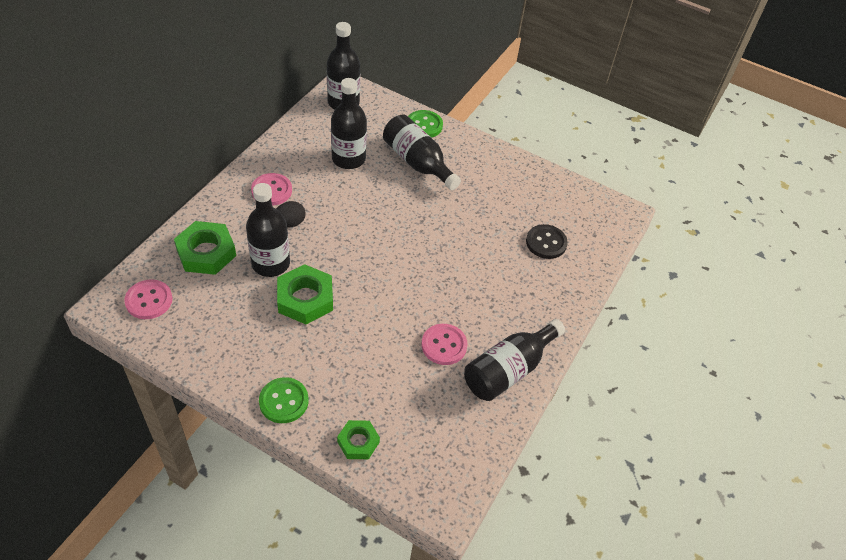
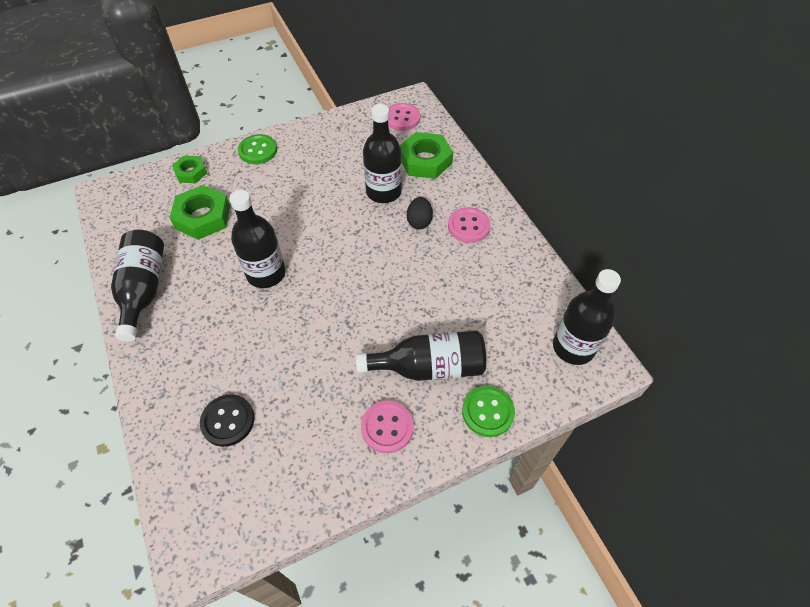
camera: 130 degrees right, 5 degrees up
(305, 299) = (331, 197): green nut -> green nut (202, 217)
(348, 159) = (475, 305): black bottle -> black bottle (266, 274)
(444, 345) = (208, 260): pink button -> pink button (387, 427)

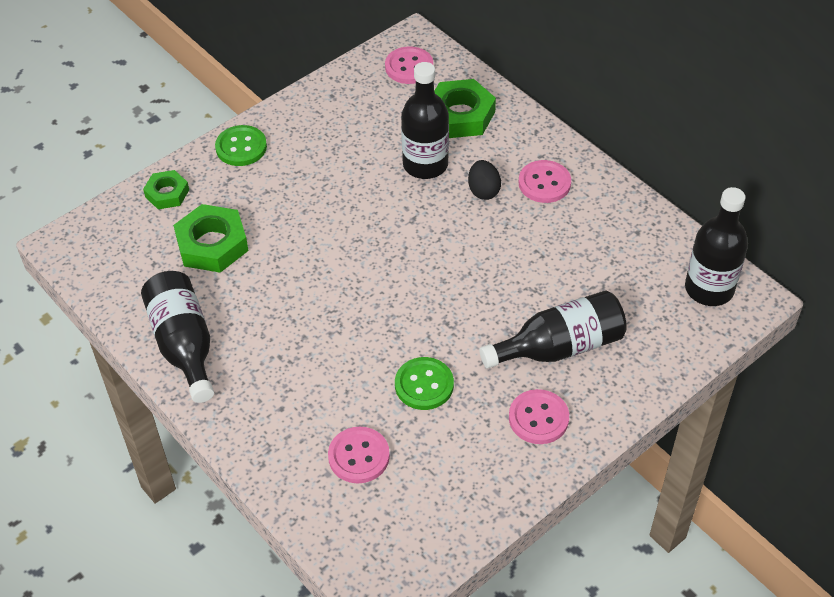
camera: 15 degrees left, 5 degrees down
(228, 421) = (359, 456): black button -> pink button
(266, 274) = (325, 292): black bottle -> none
(487, 412) = (640, 376): green button -> green button (424, 385)

